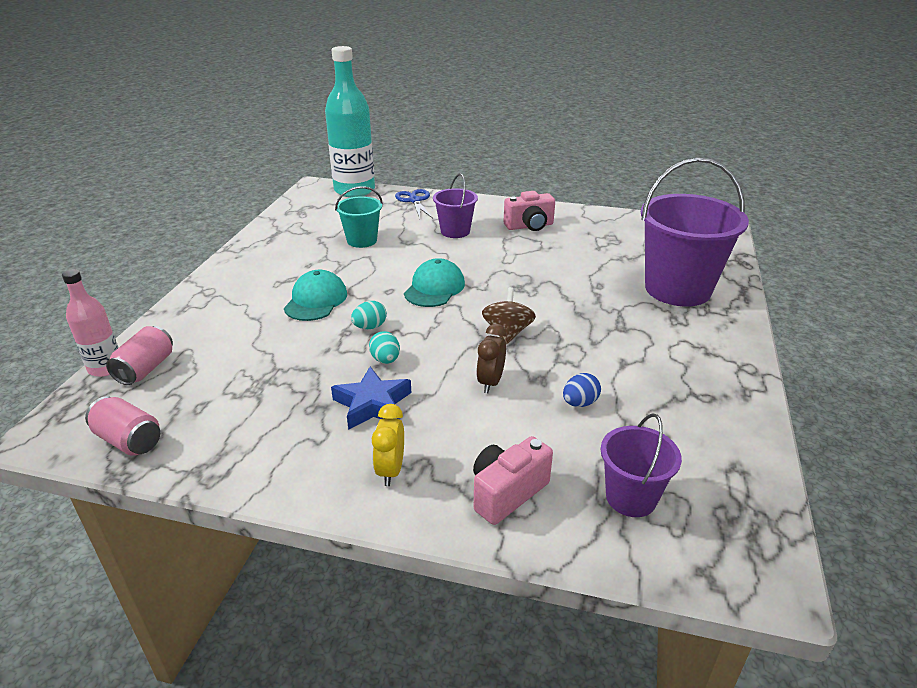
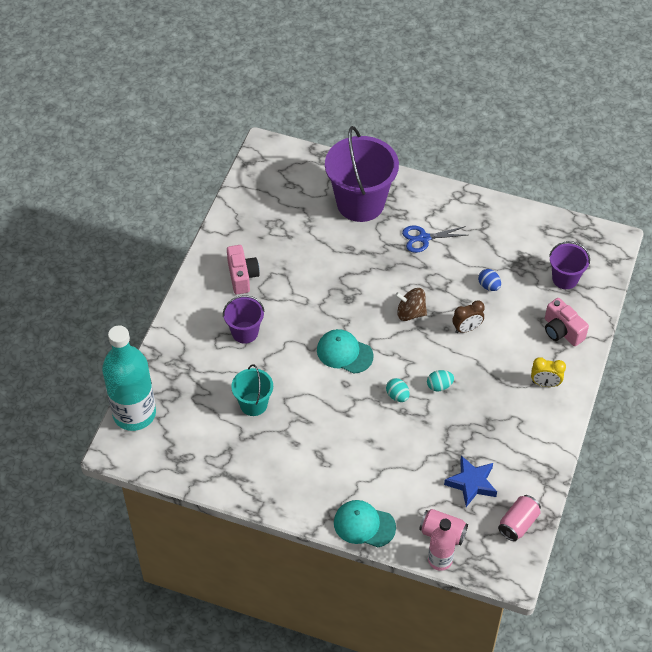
camera: 85 degrees left, 20 degrees up
(316, 300) = (356, 433): turquoise cap -> turquoise cap (364, 525)
(372, 404) = (486, 393): blue star -> blue star (471, 483)
(414, 200) = (170, 361): blue scissors -> blue scissors (424, 238)
(490, 382) = (466, 328): brown clock -> brown clock turned 45 degrees counterclockwise

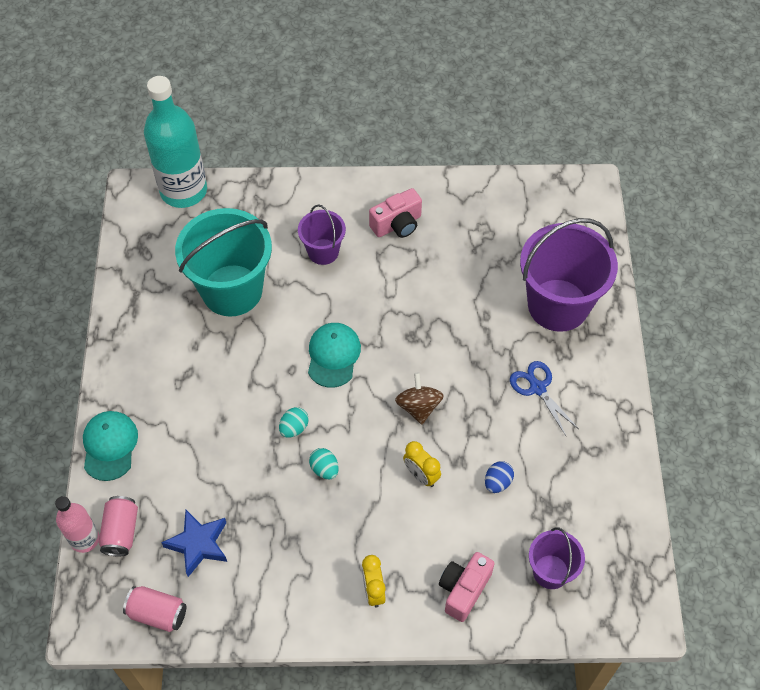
camera: 70 degrees right, 5 degrees up
(253, 404) = (232, 290): turquoise bucket -> turquoise bucket, size x1.91
(466, 328) = (421, 475): brown clock -> yellow clock

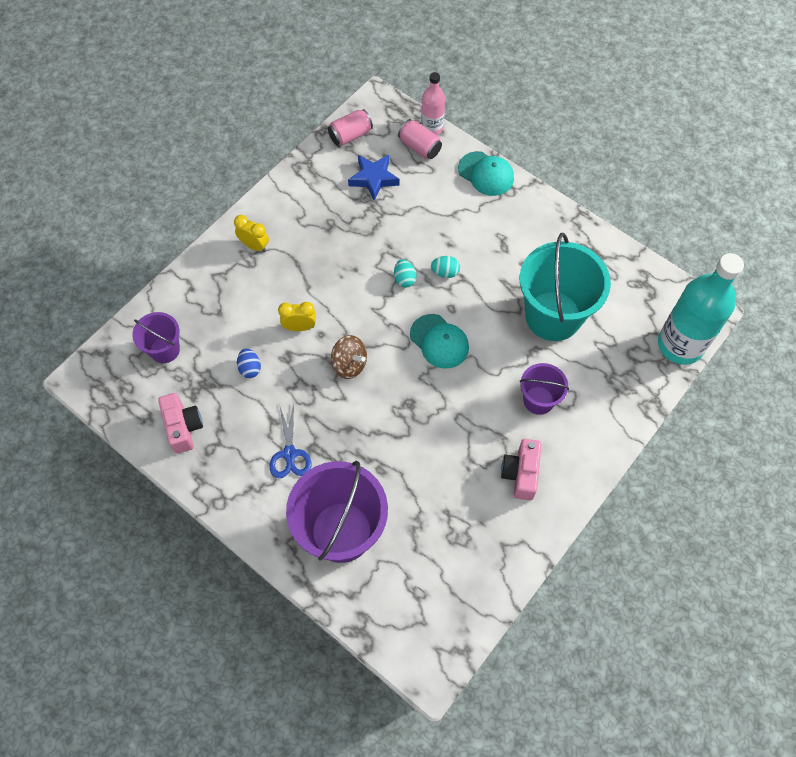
camera: 130 degrees right, 5 degrees up
(324, 469) = (358, 276): turquoise egg -> turquoise egg (445, 272)
(463, 590) = (205, 293): pink camera -> pink camera (183, 427)
(537, 388) = (290, 454): blue scissors -> blue scissors turned 75 degrees clockwise

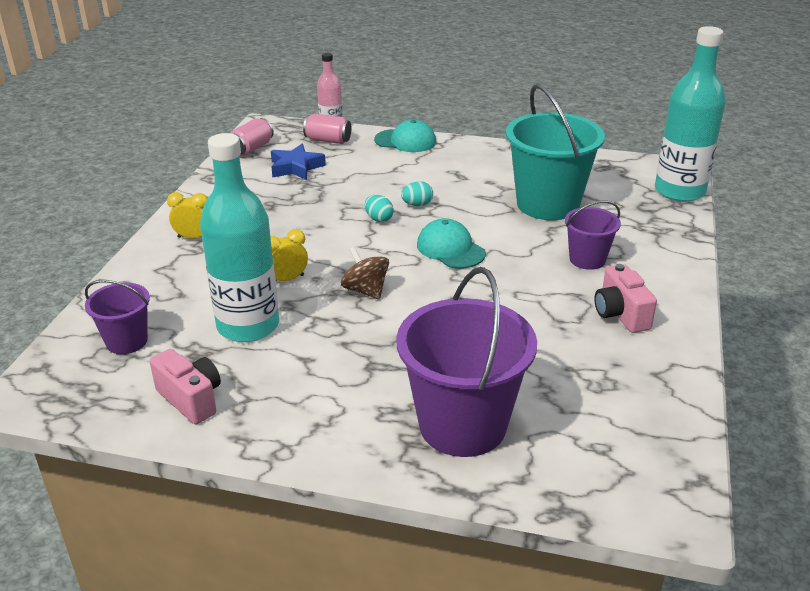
camera: 25 degrees left, 30 degrees down
(250, 368) = (248, 326): blue egg -> turquoise bottle
(290, 454) = (347, 379): blue scissors -> none
(349, 364) = (365, 290): brown spinning top -> brown spinning top turned 135 degrees counterclockwise
(439, 341) = (450, 249): turquoise cap -> turquoise cap turned 150 degrees counterclockwise

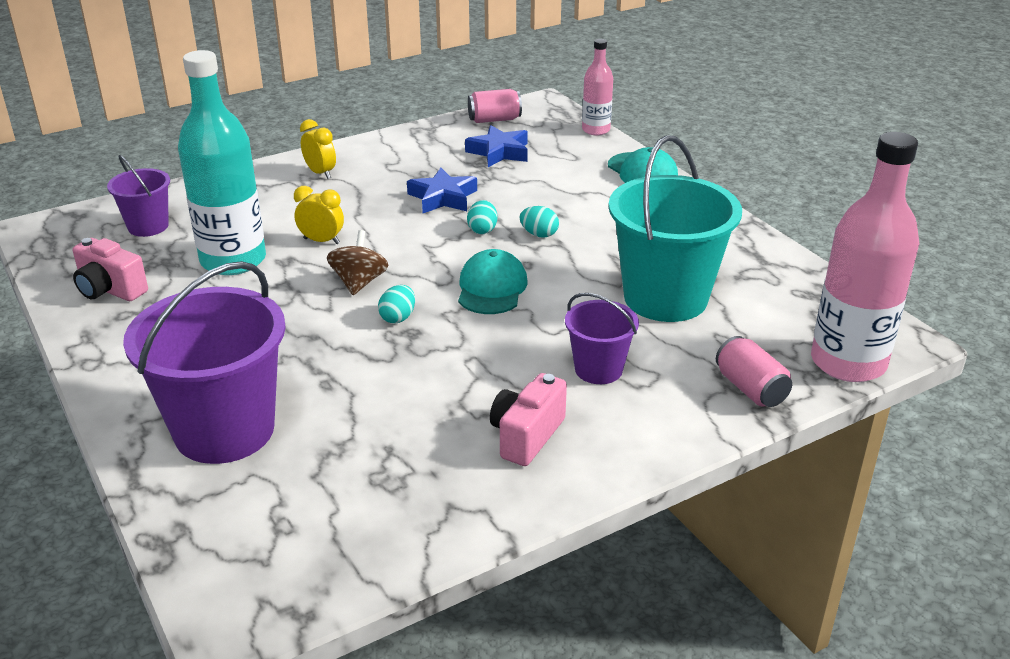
camera: 45 degrees right, 0 degrees up
(191, 399) = (110, 290): pink camera -> pink camera turned 120 degrees clockwise
(315, 212) = (443, 197): none -> blue star
(328, 140) = (571, 140): pink can -> pink can (750, 389)
(431, 296) = (398, 317): none -> turquoise egg
(679, 191) = (848, 363): turquoise bottle -> pink bottle

